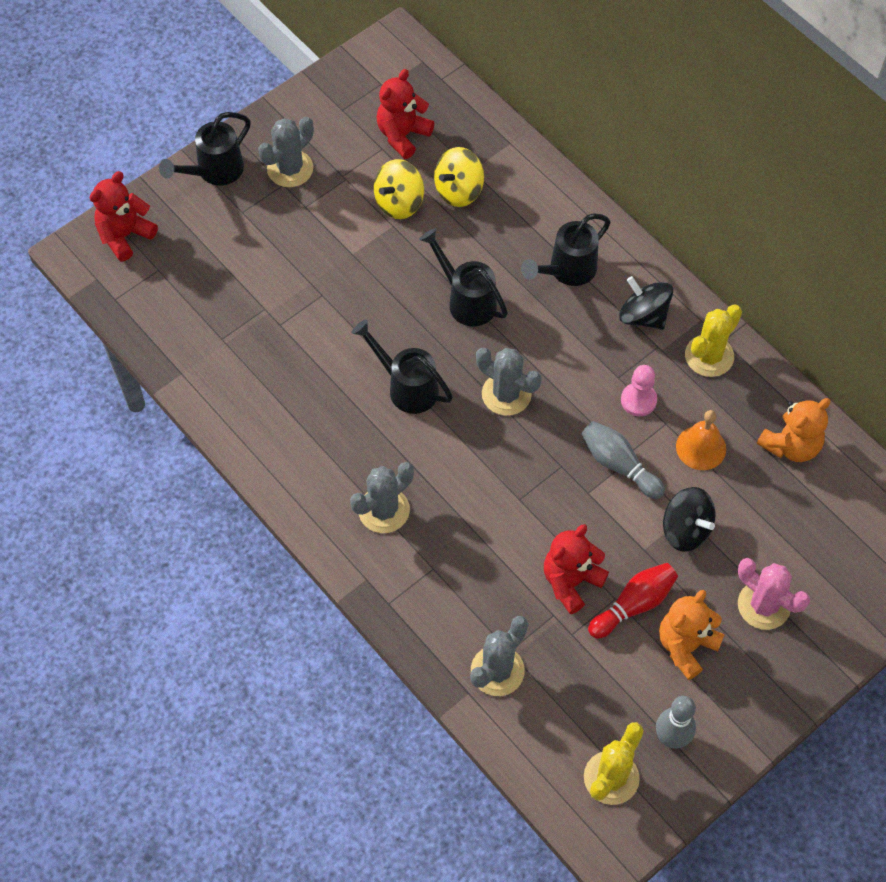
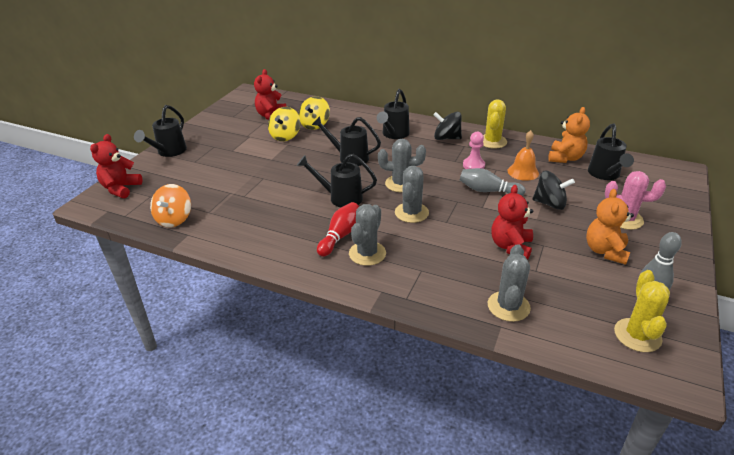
camera: 25 degrees left, 25 degrees down
(174, 335) = (174, 219): none -> orange spinning top
(290, 169) = (215, 140): grey cactus -> grey cactus (411, 213)
(634, 605) = (557, 244): red bowling pin -> red bowling pin (340, 236)
(819, 508) = (605, 174): none -> black watering can

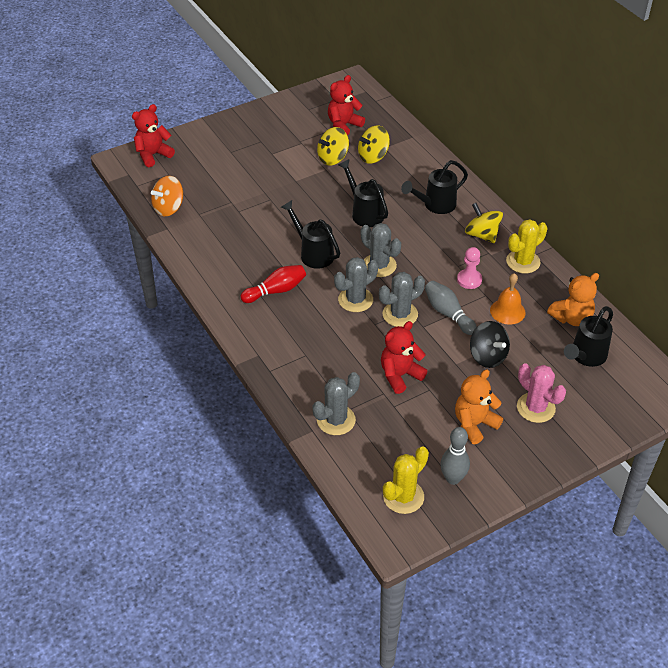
camera: 35 degrees right, 10 degrees up
(169, 152) = (219, 130): black watering can -> none
(367, 253) = (280, 318): grey cactus -> grey cactus (400, 314)
(446, 138) = (482, 235): black spinning top -> yellow spinning top

